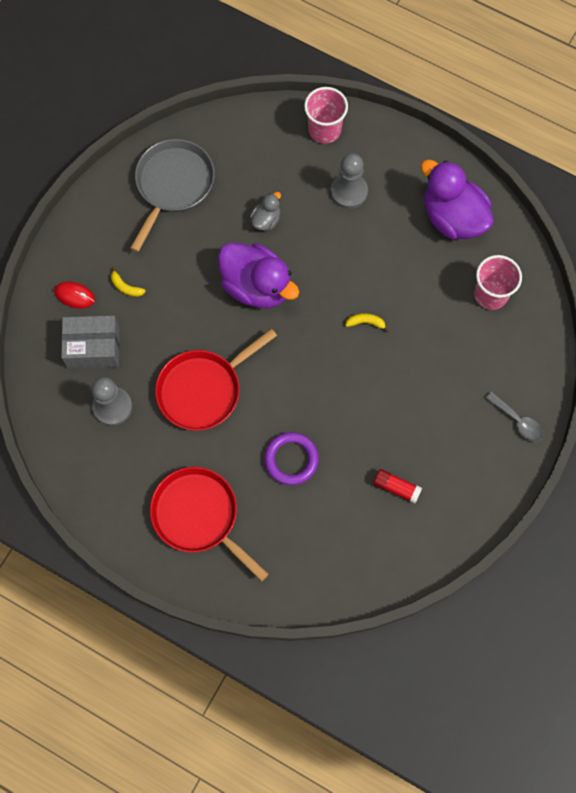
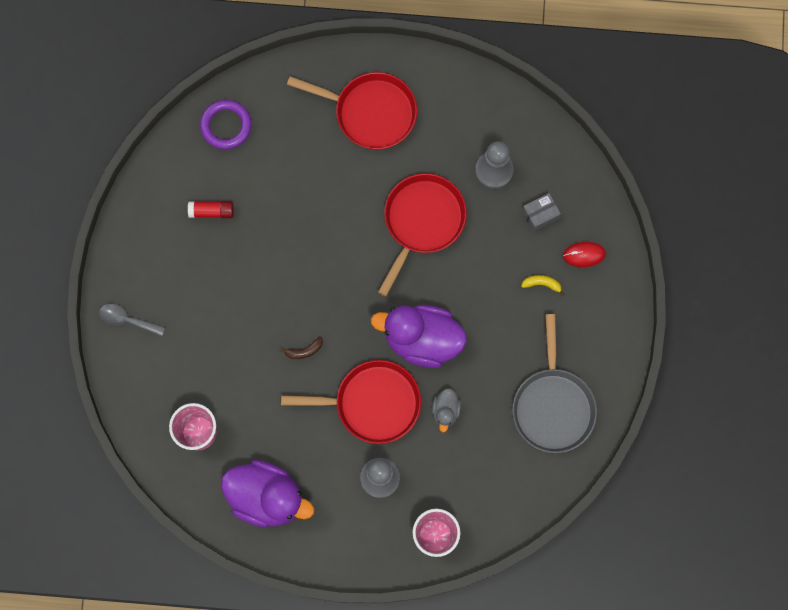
camera: 155 degrees right, 5 degrees up
(93, 347) = (540, 215): grey box -> grey box, size x0.58
(291, 459) = (314, 195): purple ring -> purple ring (226, 126)
(326, 253) = (372, 403): none -> red pan
(366, 322) = (304, 351): yellow banana -> brown banana

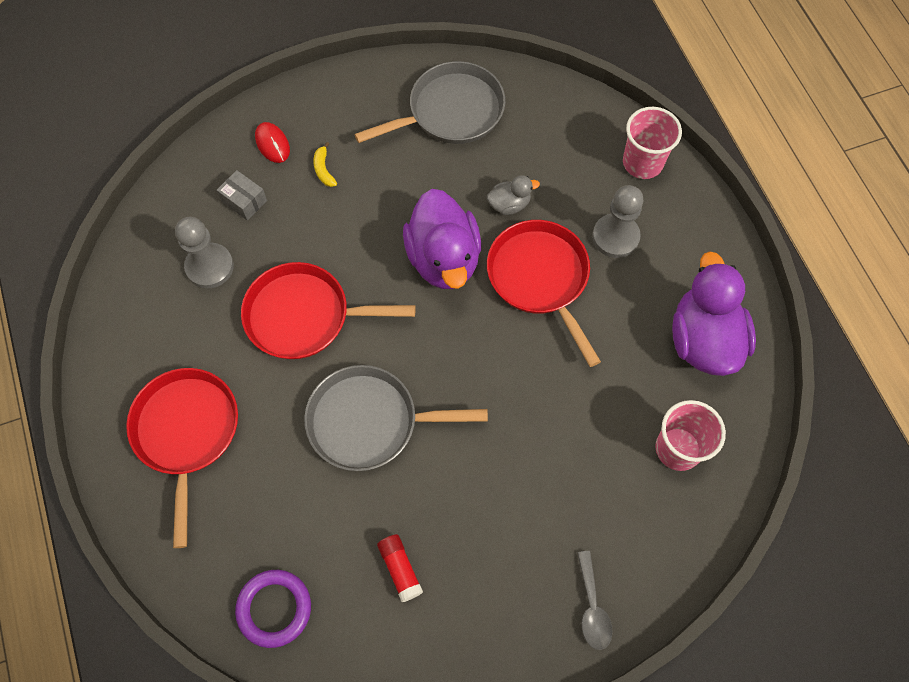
camera: 115 degrees left, 10 degrees down
(304, 351) = (519, 375): brown banana -> none
(320, 234) = (369, 421): none -> grey pan

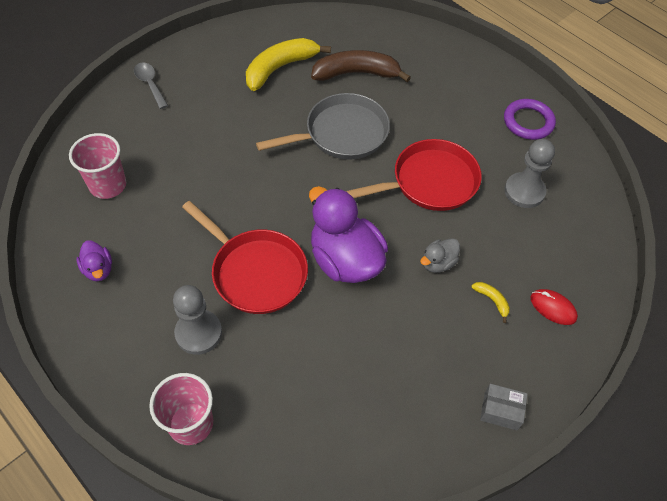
camera: 155 degrees right, 10 degrees down
(187, 433) = (458, 92): red pan -> none
(244, 201) = (537, 249): grey box -> grey box (500, 411)
(274, 608) = (345, 32): purple ring -> purple ring (528, 122)
(301, 517) = (356, 73): none -> brown banana
(400, 569) = (280, 68): red glue stick -> yellow banana
(451, 112) = (410, 407): grey pan -> none
(509, 204) = (309, 329): grey duck -> grey duck (438, 263)
(703, 339) = (98, 269): purple duck -> purple duck, size x0.47

